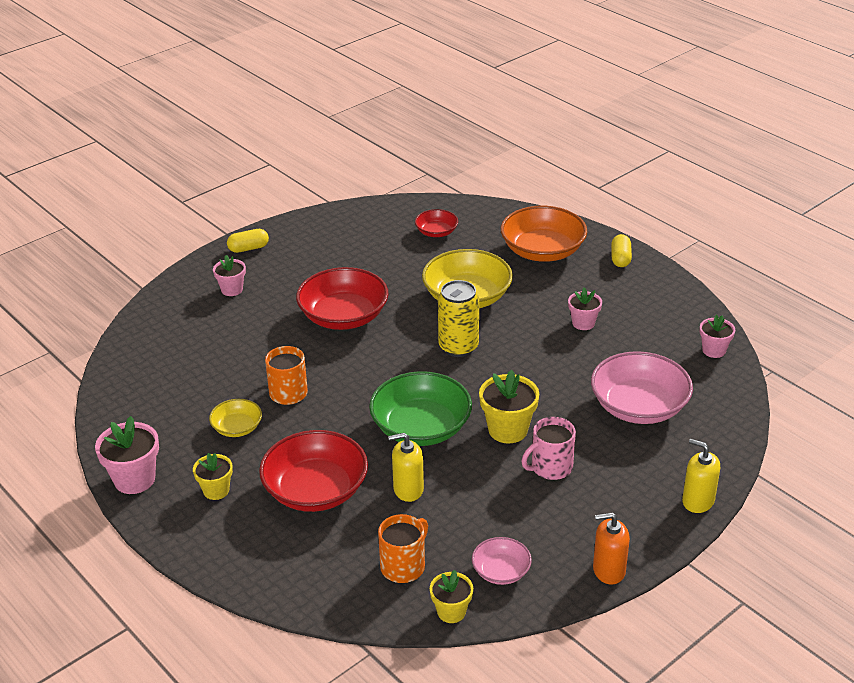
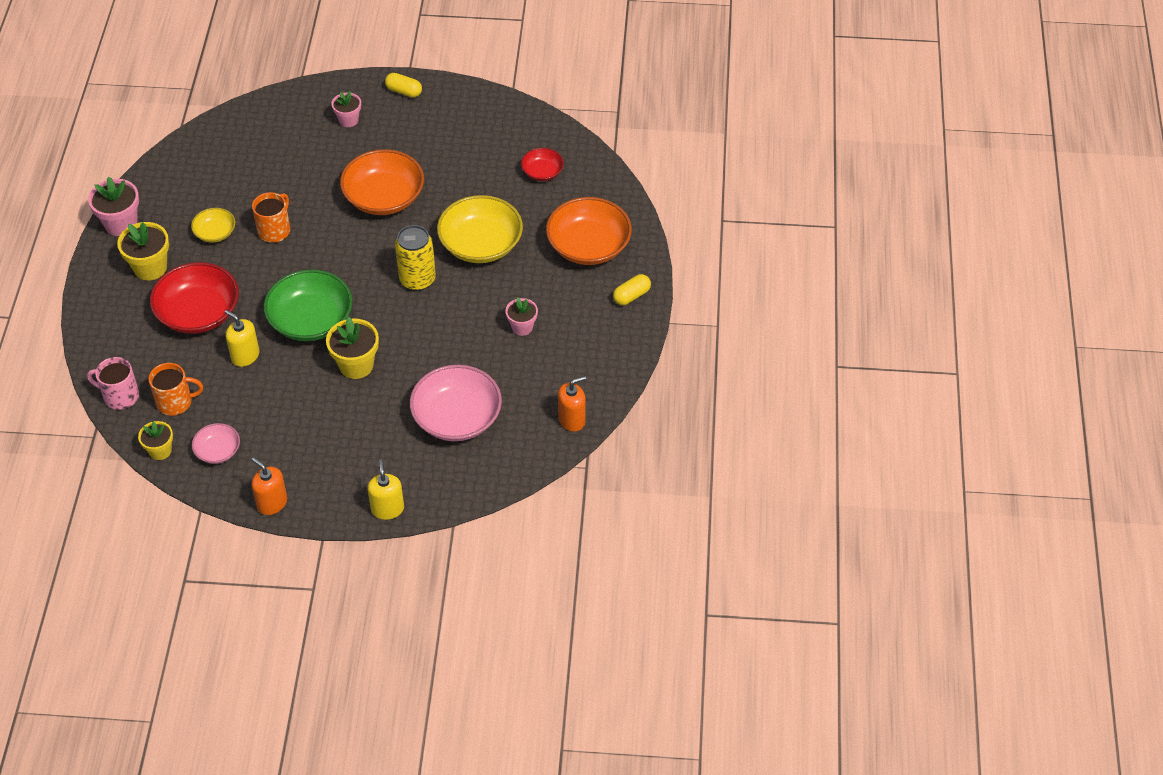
camera: 45 degrees right, 15 degrees up
(216, 490) = (150, 267): yellow flower pot -> yellow flower pot, size x1.59
(343, 316) = (384, 197): red bowl -> orange bowl
(550, 467) = (341, 411): pink mug -> pink mug (120, 396)
(714, 350) = (572, 420): pink flower pot -> orange soap dispenser

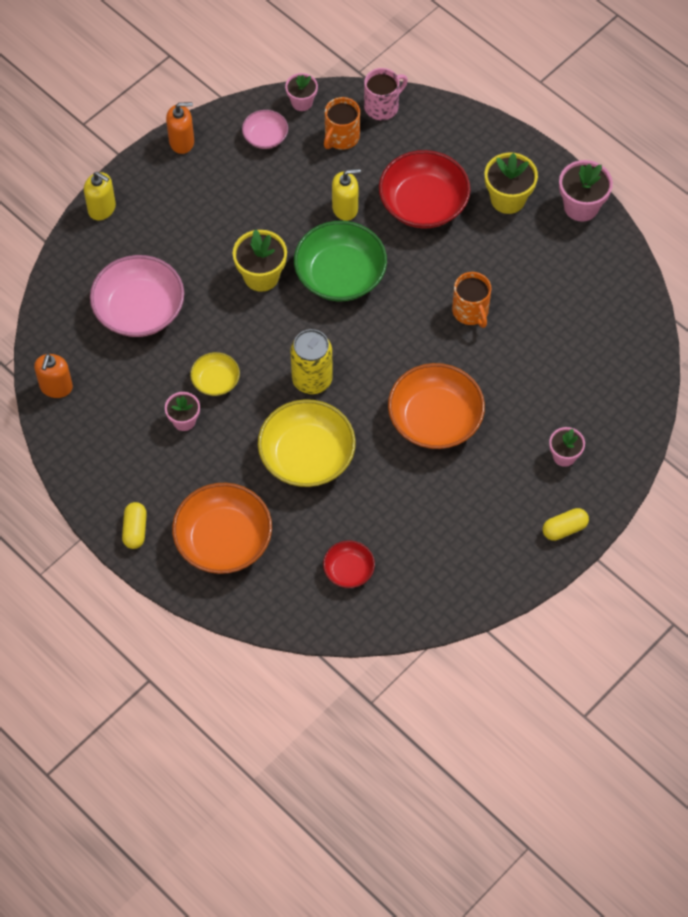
camera: 130 degrees right, 10 degrees up
(160, 450) = (302, 102): yellow flower pot -> pink flower pot
(215, 233) = (508, 267): yellow bowl -> yellow bowl (215, 381)

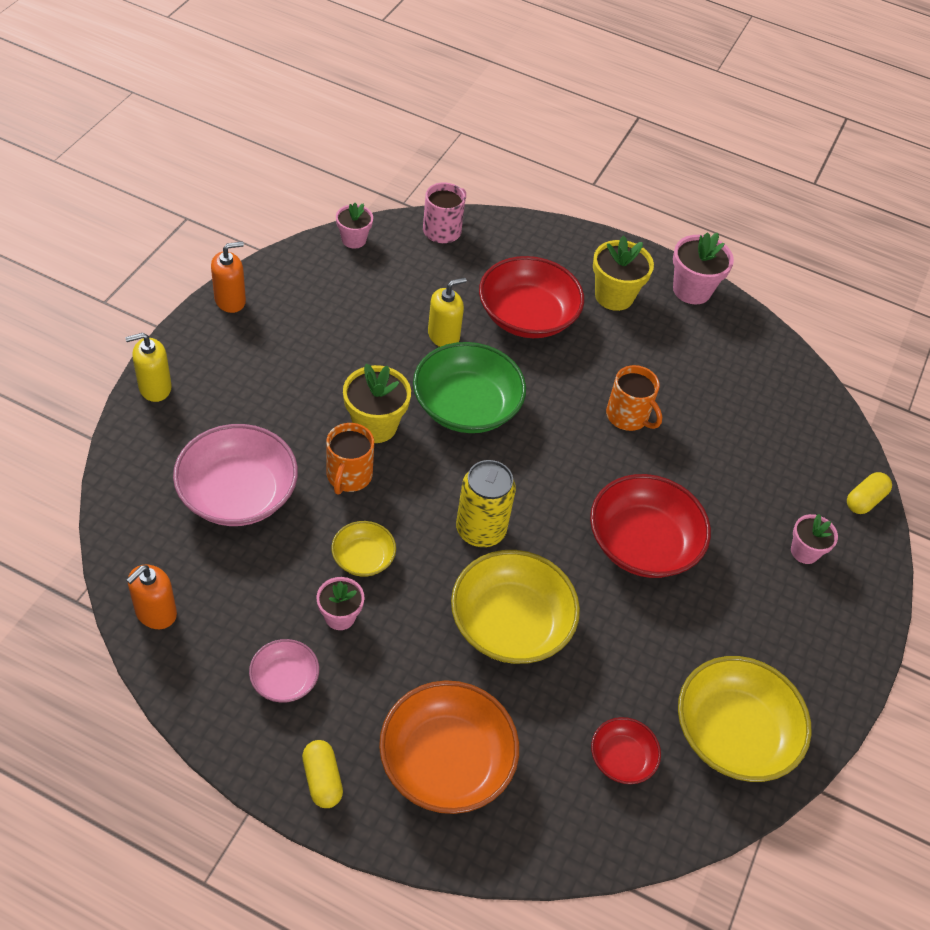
camera: 25 degrees left, 10 degrees down
(56, 387) = (156, 613): orange soap dispenser -> orange soap dispenser turned 45 degrees clockwise
(102, 208) = (155, 387): yellow soap dispenser -> yellow soap dispenser turned 150 degrees clockwise
(265, 137) = (325, 279): pink bowl -> pink bowl (284, 679)
(341, 137) = (410, 266): orange mug -> orange mug (348, 476)
(435, 419) = (642, 543): orange bowl -> red bowl
(439, 574) = (733, 733): none -> yellow bowl
(564, 529) = (847, 637): yellow capsule -> yellow capsule (864, 500)

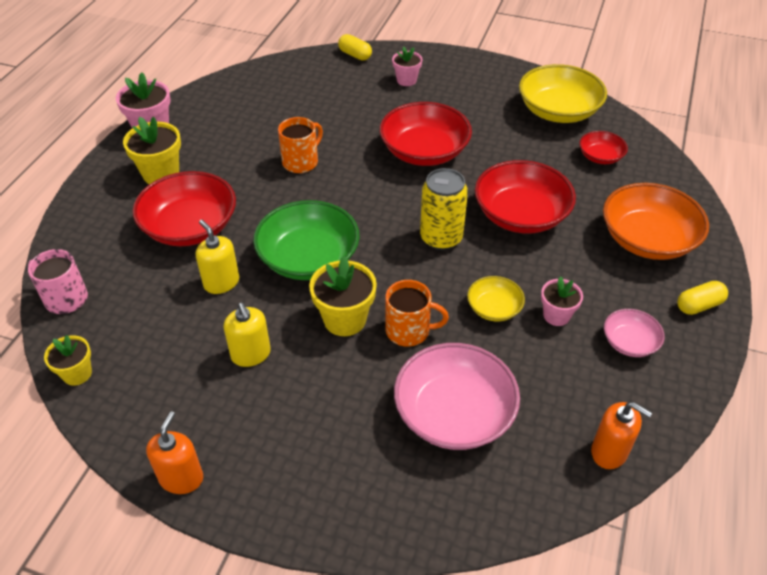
camera: 90 degrees left, 5 degrees down
(155, 387) = (330, 526): yellow soap dispenser -> yellow soap dispenser (251, 354)
(230, 300) = (181, 478): orange soap dispenser -> orange soap dispenser turned 45 degrees clockwise
(354, 240) = (77, 373): pink flower pot -> yellow flower pot
(510, 623) = (521, 215): yellow bowl -> red bowl

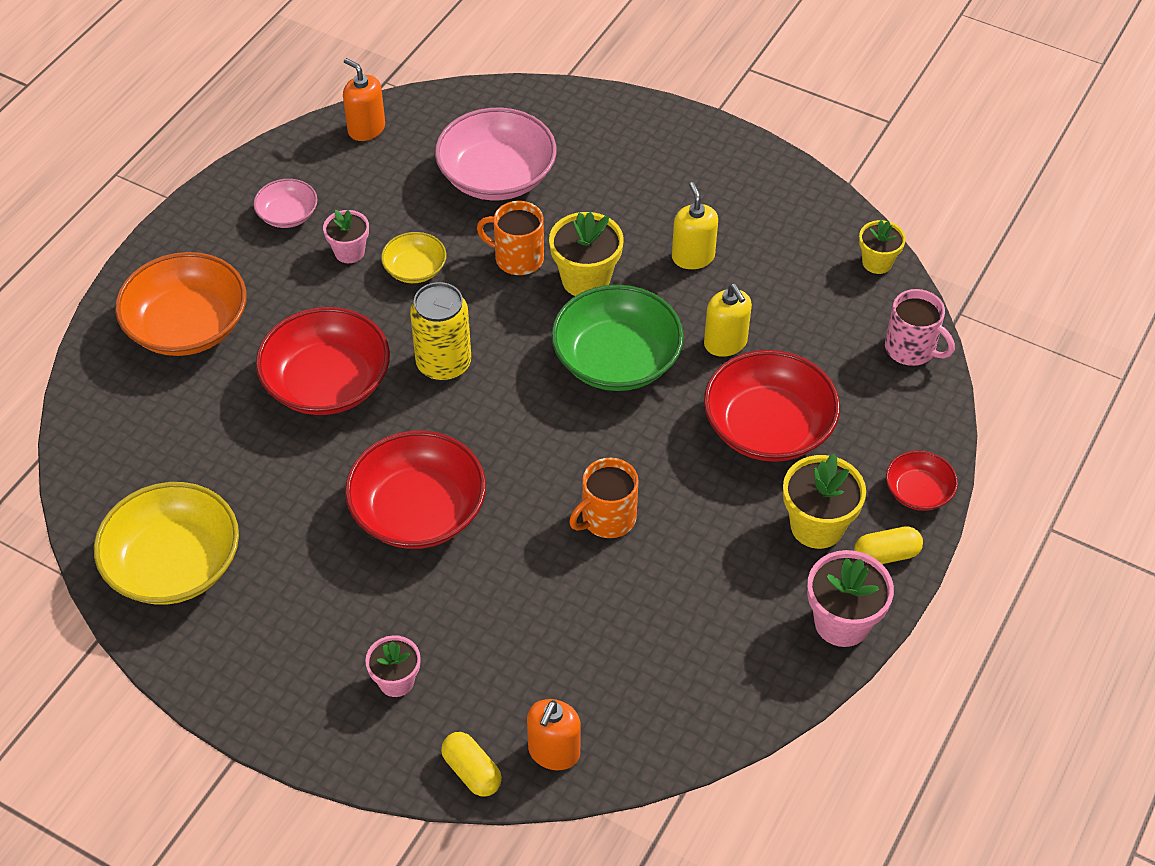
camera: 170 degrees left, 5 degrees up
(181, 478) = (760, 160): orange soap dispenser -> orange soap dispenser (554, 752)
(600, 157) = (165, 462): red bowl -> red bowl (918, 492)
(699, 305) = (186, 241): yellow capsule -> yellow capsule (886, 555)

